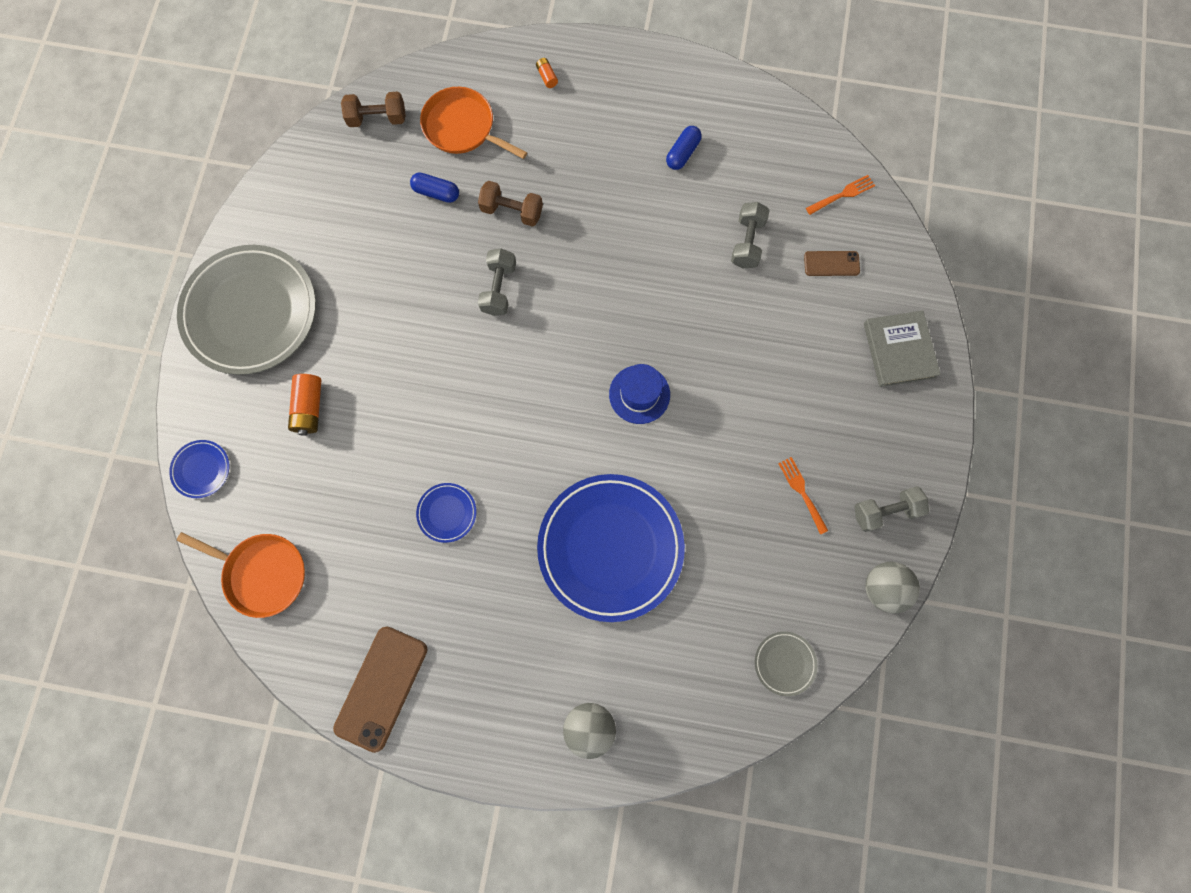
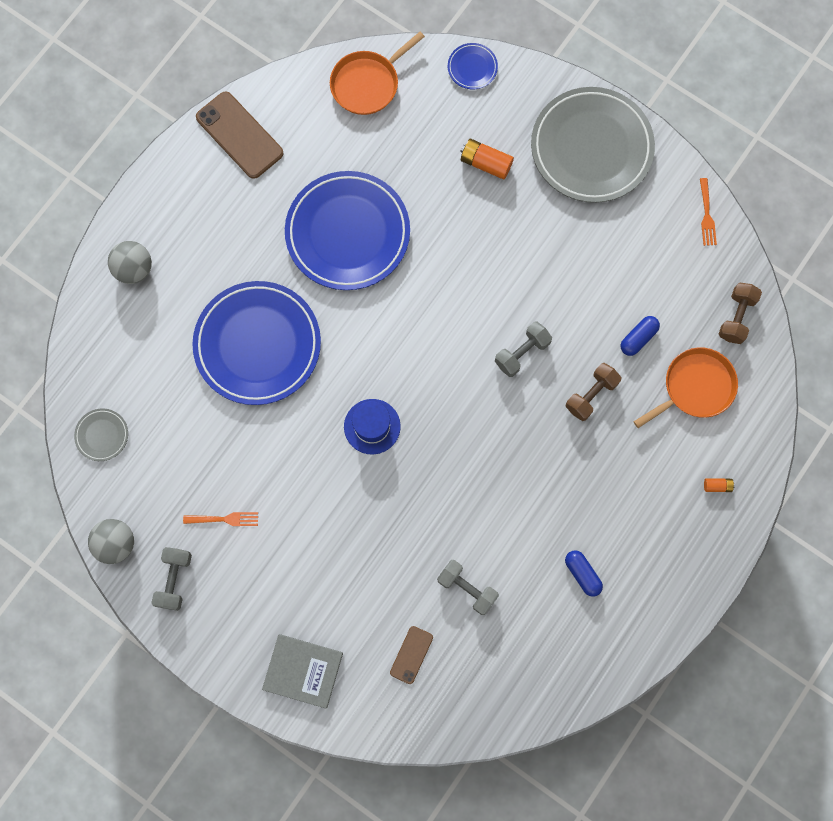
camera: 115 degrees right, 0 degrees up
(447, 513) = (348, 233): blue plate -> blue plate, size x2.41
(499, 288) = (522, 353): grey dumbbell -> grey dumbbell turned 75 degrees counterclockwise
(842, 194) = (474, 703): orange fork -> orange fork (707, 215)

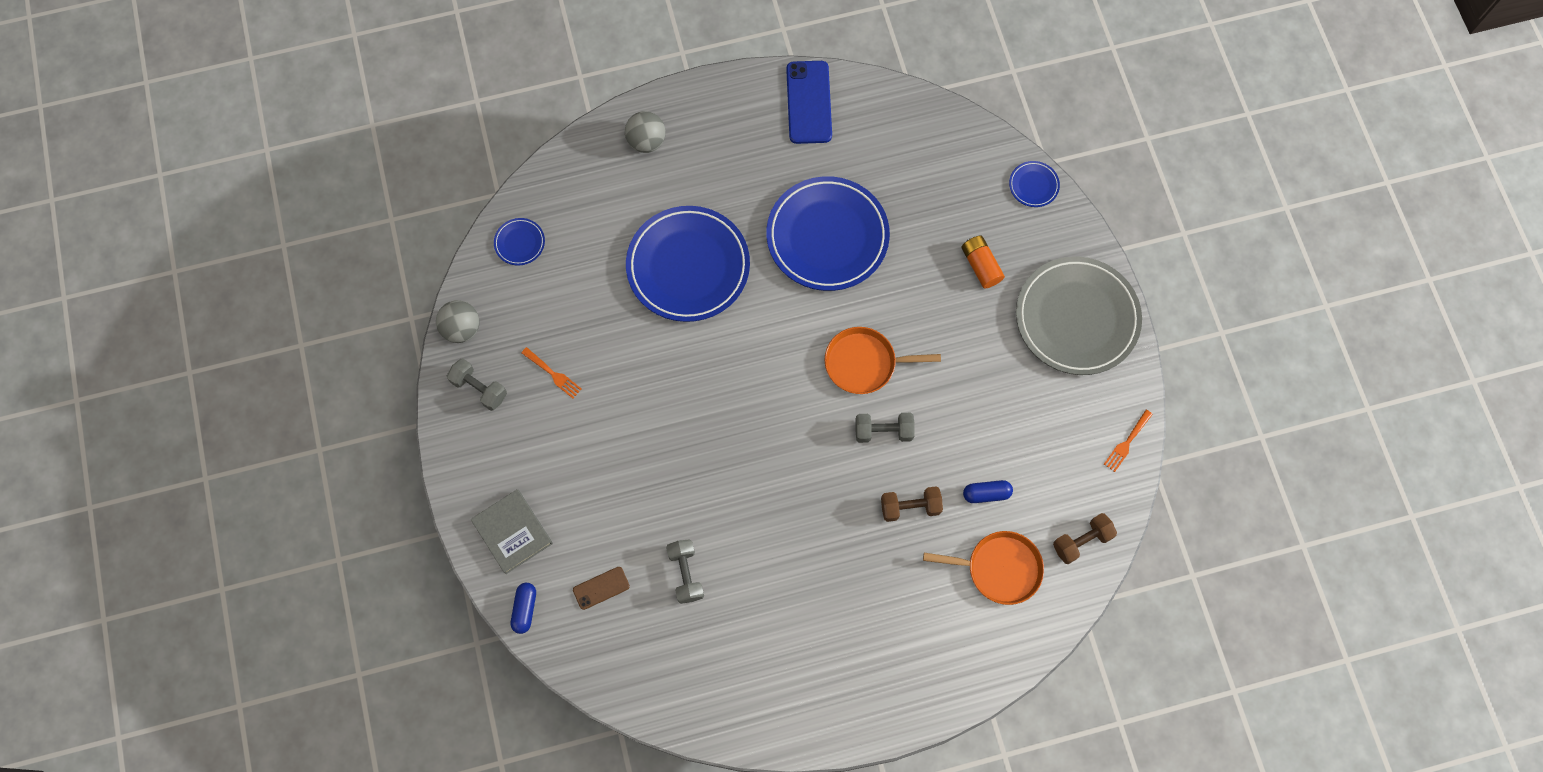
camera: 40 degrees right, 5 degrees down
(102, 435) = (520, 243): grey plate -> blue plate
(174, 580) = (479, 388): grey dumbbell -> grey dumbbell turned 75 degrees clockwise
(239, 135) = (809, 102): brown phone -> blue phone
(367, 84) = (940, 137): orange pan -> orange pan (864, 363)
(372, 426) = (720, 394): blue hat -> none
(582, 574) = (783, 637): blue capsule -> blue capsule (525, 609)
(717, 486) = (950, 660): orange battery -> none

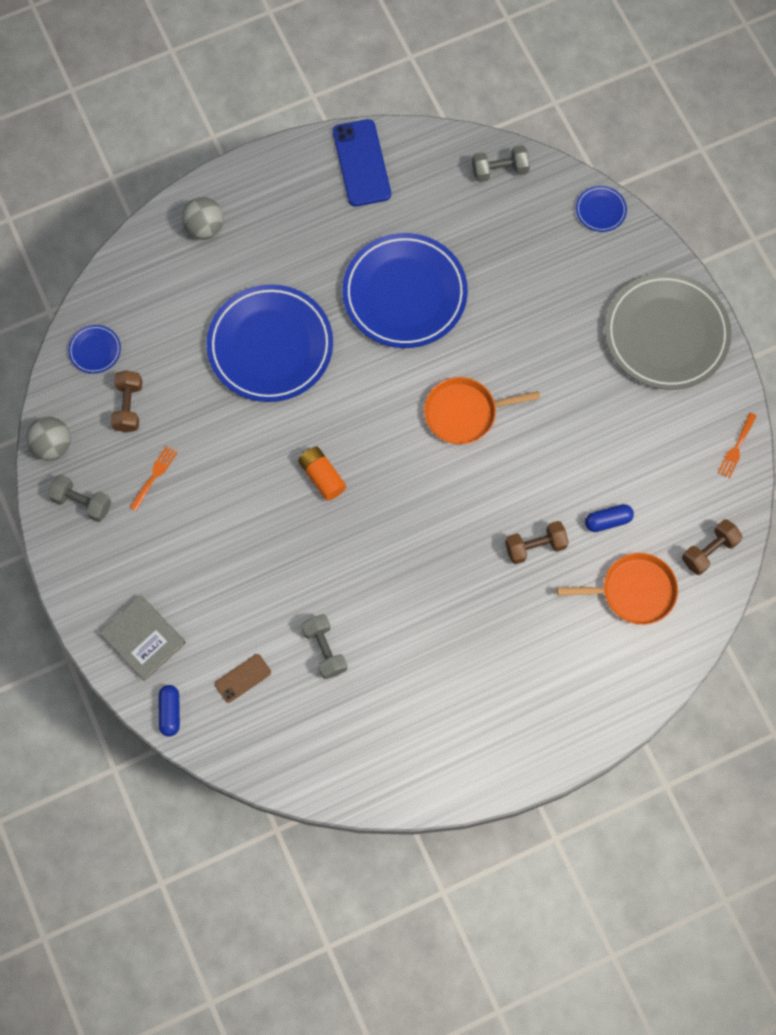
camera: 10 degrees left, 0 degrees up
(541, 302) = (128, 406): none -> brown dumbbell
(553, 374) = (154, 475): orange fork -> orange fork turned 90 degrees counterclockwise
(883, 431) = (495, 477): grey dumbbell -> grey dumbbell (499, 170)
(980, 266) = (562, 298): orange battery -> orange battery (322, 477)

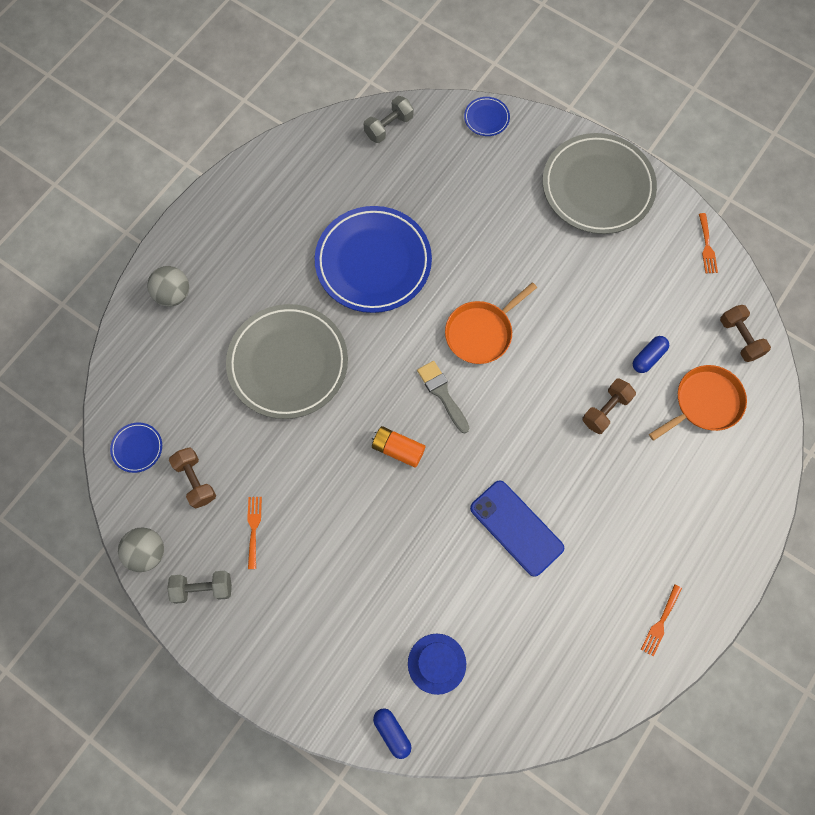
camera: 30 degrees left, 0 degrees up
(143, 639) = (329, 680): grey book -> none
(243, 678) = (436, 663): brown phone -> blue hat
(270, 346) = (288, 363): blue plate -> grey plate
(325, 650) = (491, 596): grey dumbbell -> none
(361, 163) = (274, 176): blue phone -> blue phone (516, 528)
(393, 449) = (442, 394): none -> grey brush
(462, 758) = (660, 623): none -> orange fork
(709, 551) = (740, 338): brown dumbbell -> brown dumbbell turned 45 degrees counterclockwise

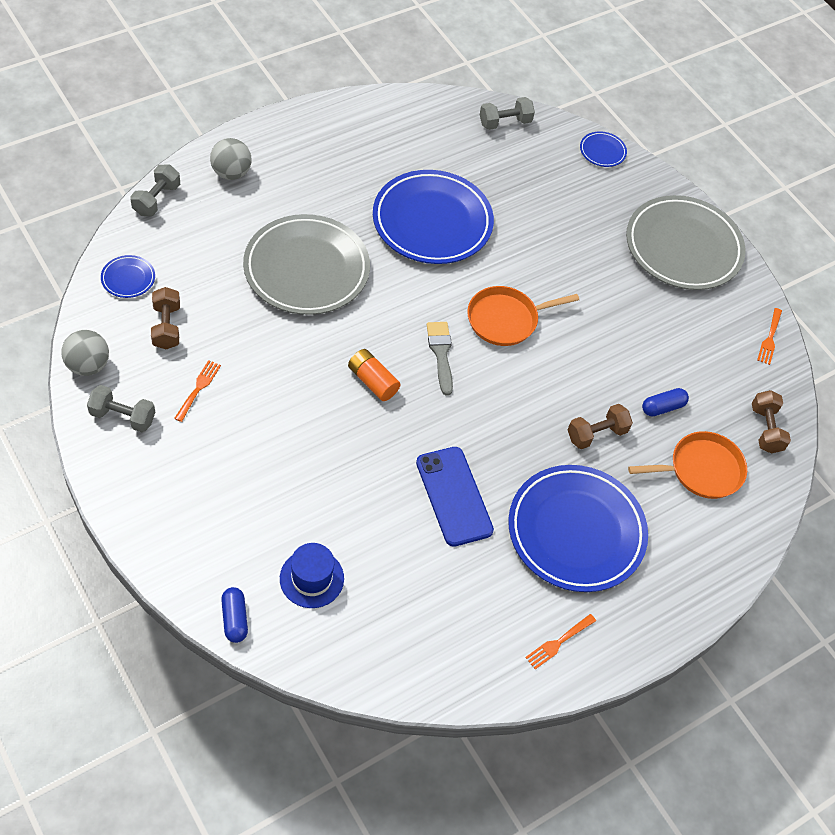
camera: 15 degrees right, 15 degrees down
(121, 354) = (156, 199): none -> grey dumbbell
(629, 512) = (576, 531): none -> blue plate

